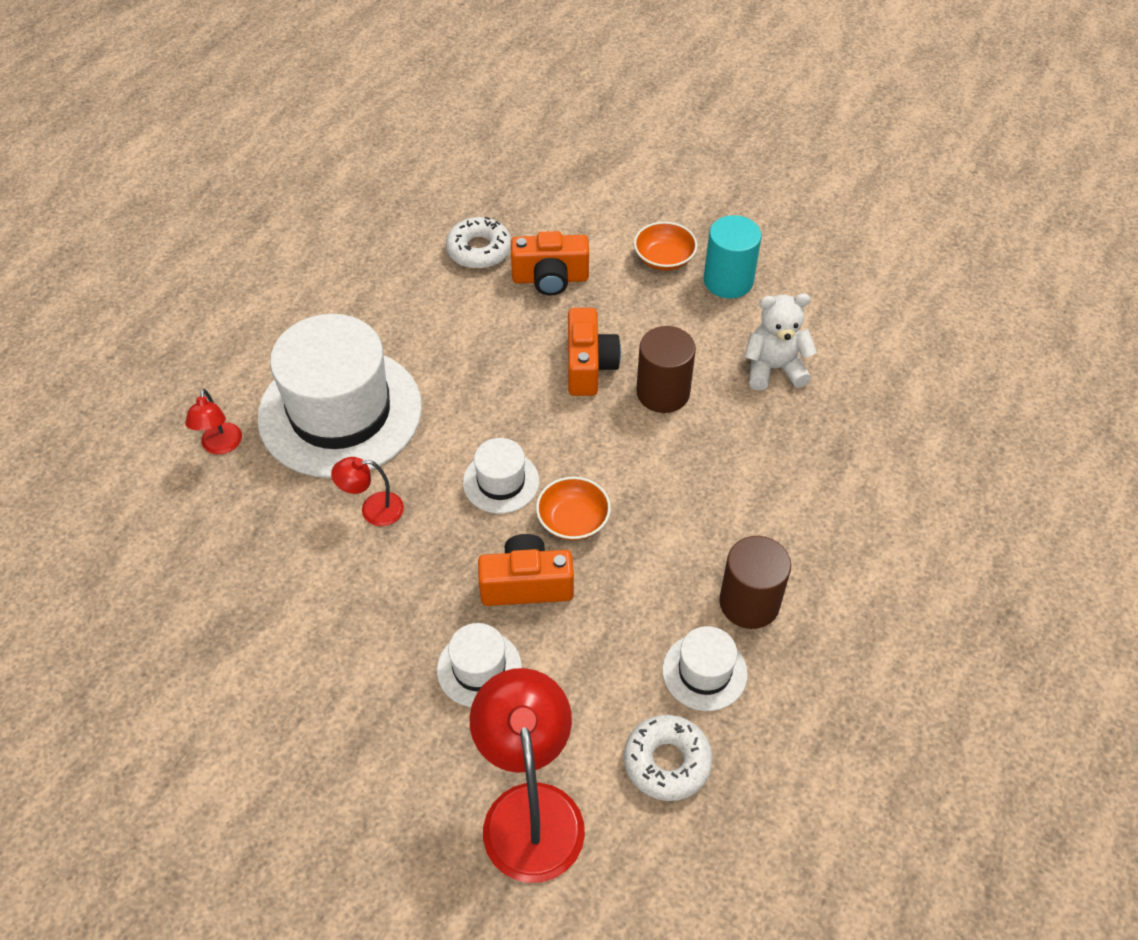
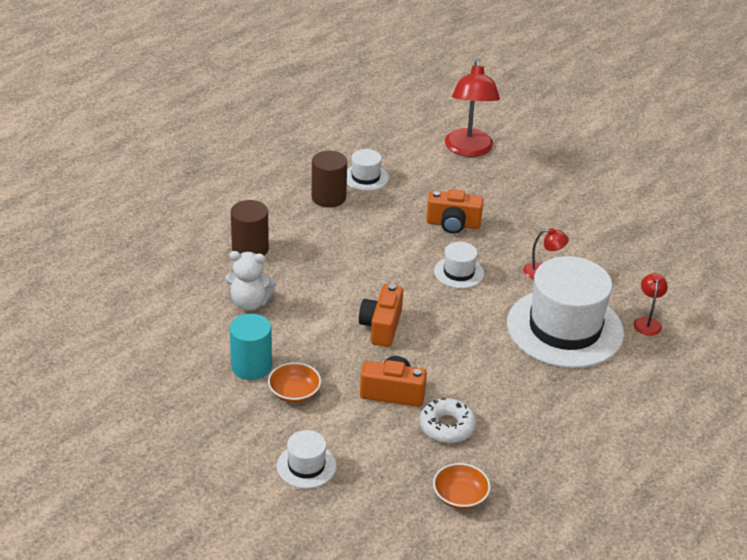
camera: 170 degrees left, 15 degrees down
(479, 668) = (486, 197): white hat -> white hat (306, 466)
(573, 520) = (417, 247): orange bowl -> orange bowl (460, 496)
(663, 392) = (335, 302): brown cylinder -> brown cylinder (250, 249)
(667, 762) = (397, 153): white donut -> none

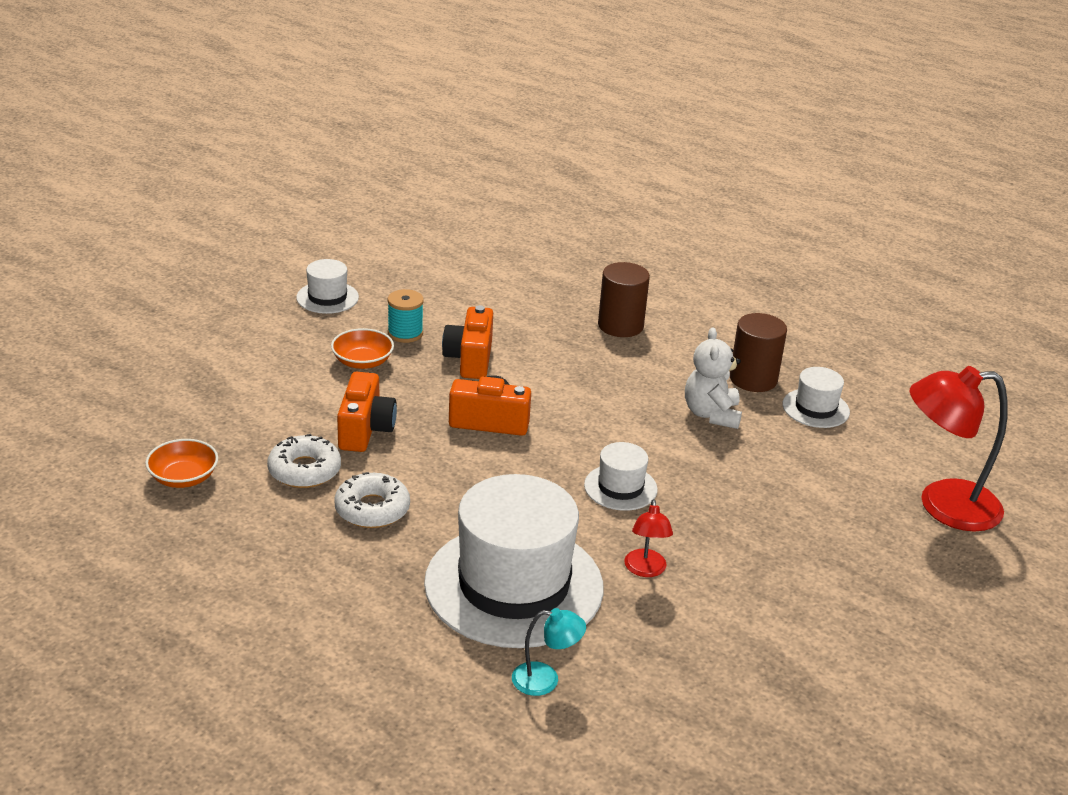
camera: 85 degrees right, 5 degrees down
(250, 303) = (517, 329): white teddy bear -> white teddy bear (711, 414)
(251, 366) = (405, 333): turquoise cylinder -> turquoise spool
(306, 466) = (244, 372): white hat -> white hat (327, 297)
(453, 224) = (734, 485): orange camera -> orange camera (470, 359)
(492, 391) = (372, 509): none -> white donut
(647, 322) = (545, 680): red lamp -> turquoise lamp

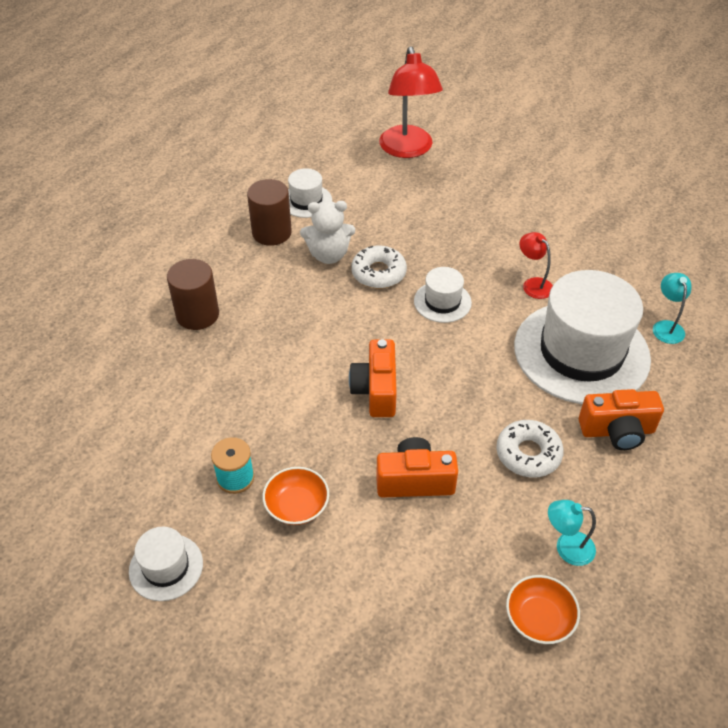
camera: 95 degrees left, 15 degrees up
(248, 511) = (566, 547): none -> turquoise lamp
(304, 470) = (492, 516): white donut -> white donut (378, 273)
(470, 359) = (275, 417): orange camera -> orange camera (617, 431)
(645, 570) = (533, 284): red lamp -> red lamp turned 120 degrees counterclockwise

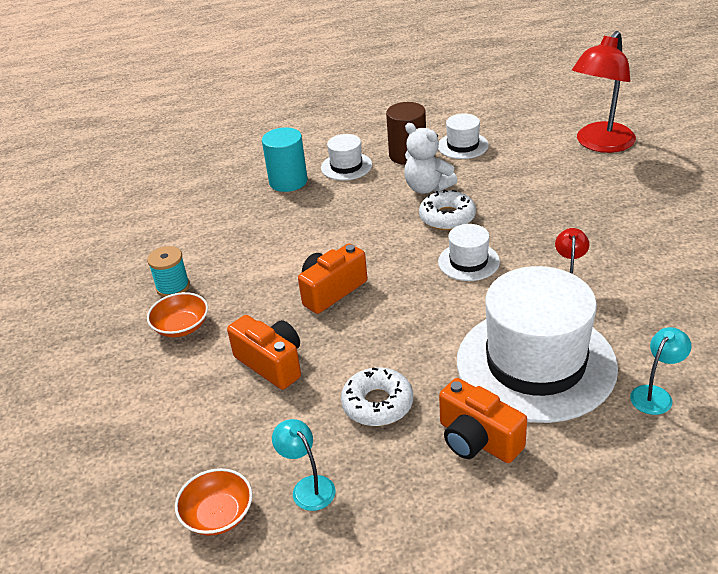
camera: 50 degrees right, 10 degrees down
(166, 567) = (71, 309): white hat -> white hat (346, 166)
(197, 314) = (288, 181): brown cylinder -> turquoise cylinder

